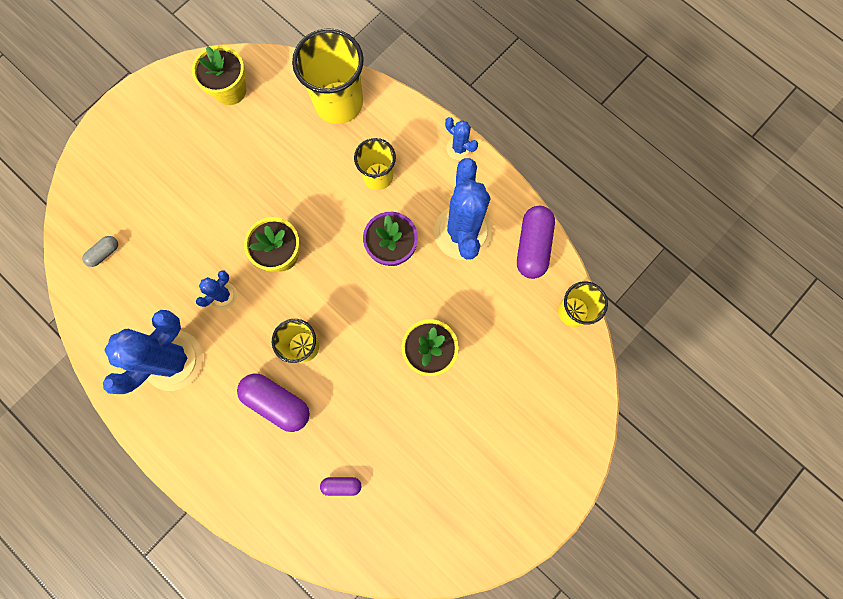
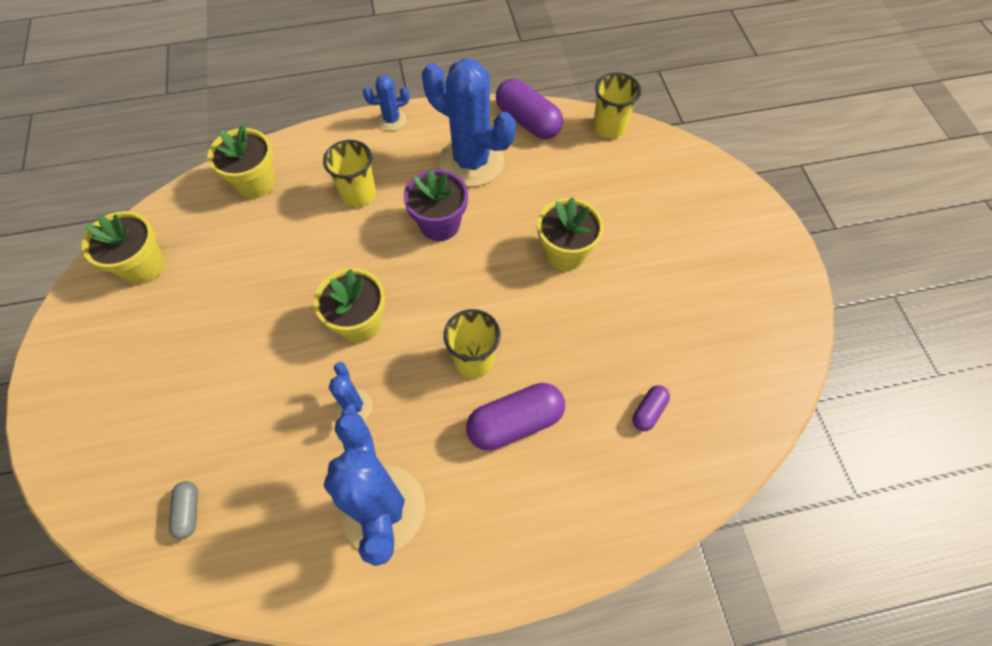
camera: 55 degrees left, 15 degrees down
(338, 103) = (256, 183): yellow cup -> yellow flower pot

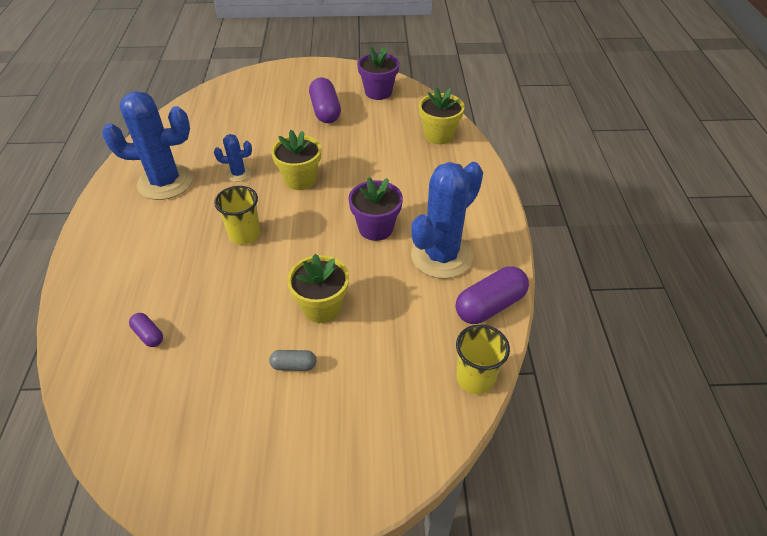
camera: 100 degrees right, 15 degrees down
(143, 266) = (378, 92): yellow flower pot -> purple flower pot
(189, 511) = (208, 113): grey capsule -> grey capsule (294, 365)
(358, 194) = (417, 185): yellow cup -> none
(392, 120) = (498, 208): blue cactus -> none
(515, 422) = (185, 251): purple capsule -> purple capsule (325, 111)

